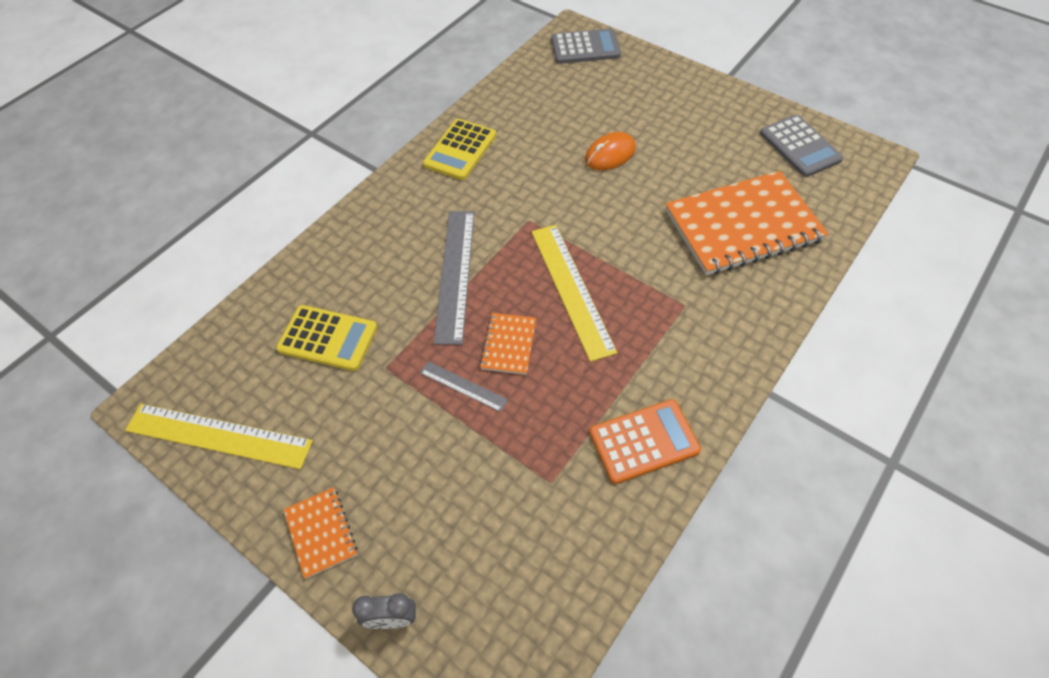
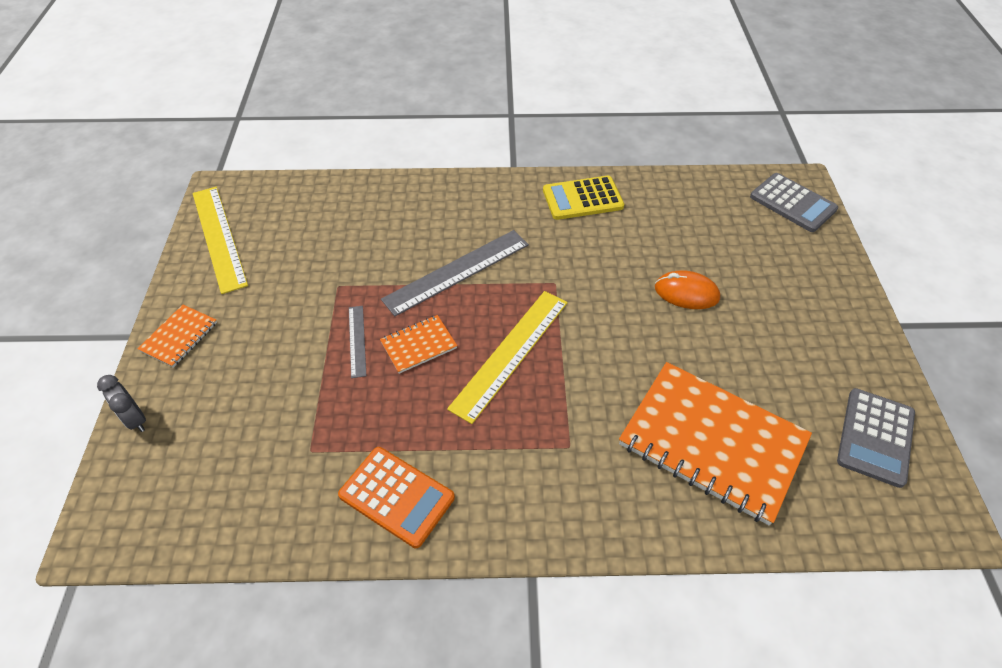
camera: 50 degrees right, 5 degrees down
(328, 338) = (337, 239): yellow calculator -> none

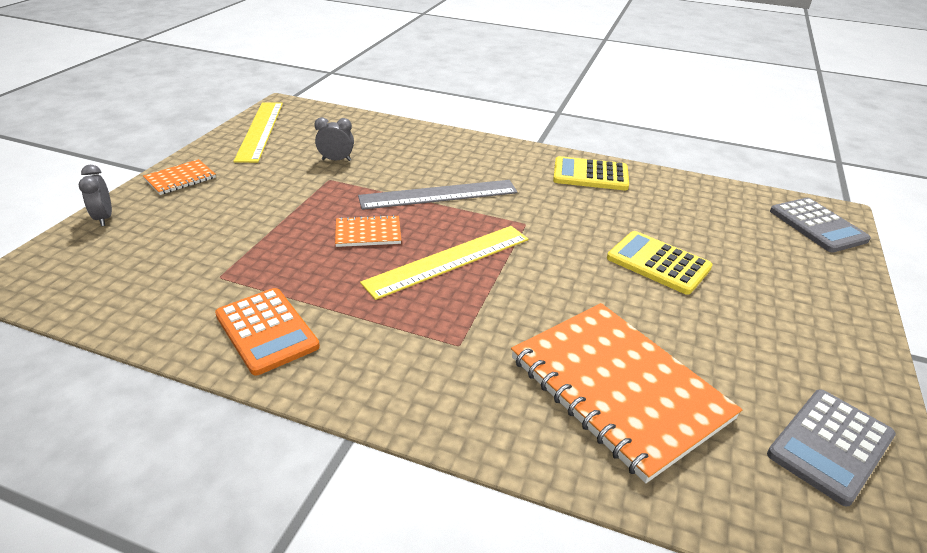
camera: 20 degrees right, 15 degrees down
(328, 256) = (336, 160): none -> grey clock
(357, 340) = (317, 216): grey ruler -> none
(686, 293) = (658, 263): orange mouse -> yellow calculator

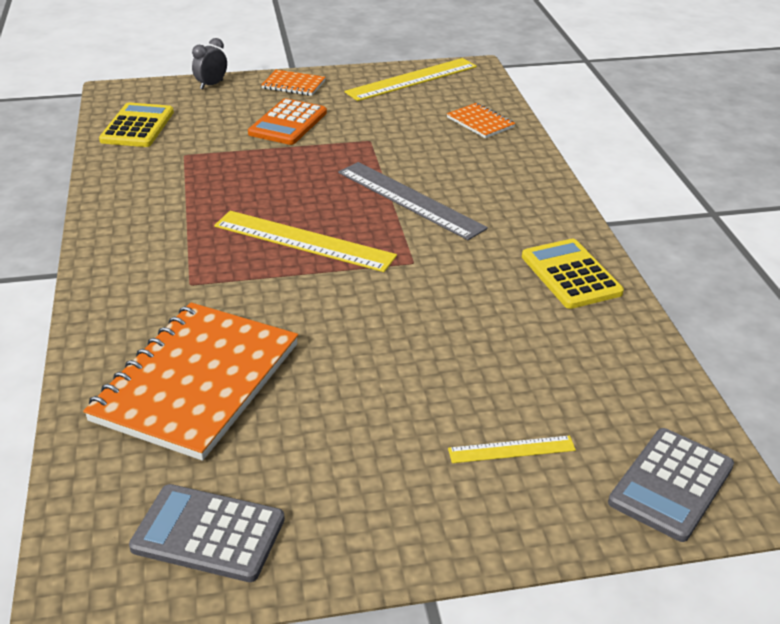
camera: 60 degrees right, 0 degrees up
(266, 331) = (139, 198): orange calculator -> orange calculator (288, 123)
(336, 160) = (407, 130): grey clock -> none
(368, 233) = (304, 189): orange notebook -> orange notebook (480, 122)
(658, 263) = (428, 364): yellow calculator -> yellow calculator (137, 126)
(768, 265) = (511, 449): none -> yellow ruler

